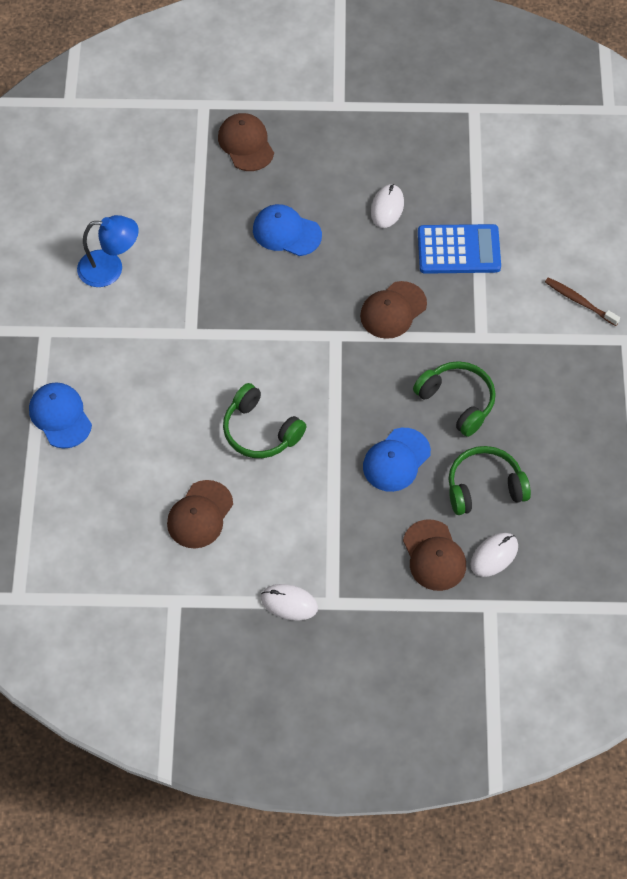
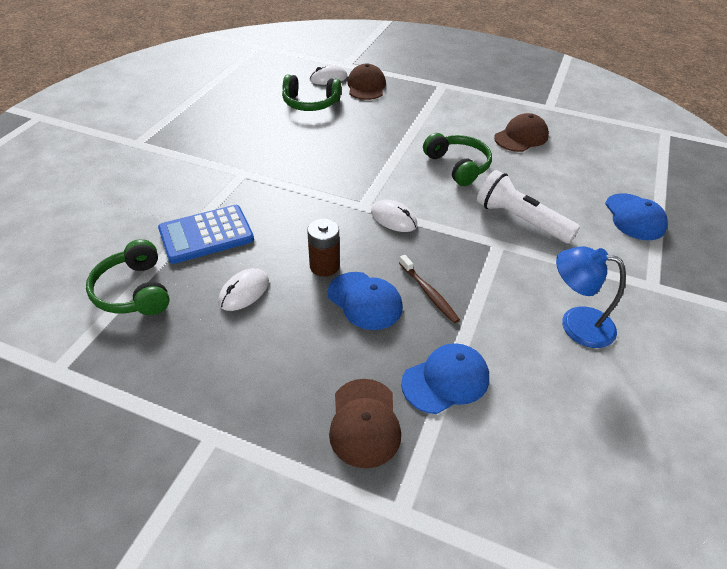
camera: 160 degrees left, 15 degrees down
(175, 370) = (520, 220): none -> white flashlight
(289, 603) = (471, 90): white mouse -> white mouse (393, 219)
(336, 253) = (324, 266): none -> brown battery
(393, 310) = (301, 208): brown cap -> none
(396, 460) = (361, 128): blue cap -> blue cap (446, 380)
(457, 401) = (293, 144): green headphones -> green headphones (134, 291)
(459, 250) = (206, 235): blue calculator -> blue calculator turned 45 degrees counterclockwise
(579, 301) = (143, 172): brown toothbrush -> brown toothbrush (429, 293)

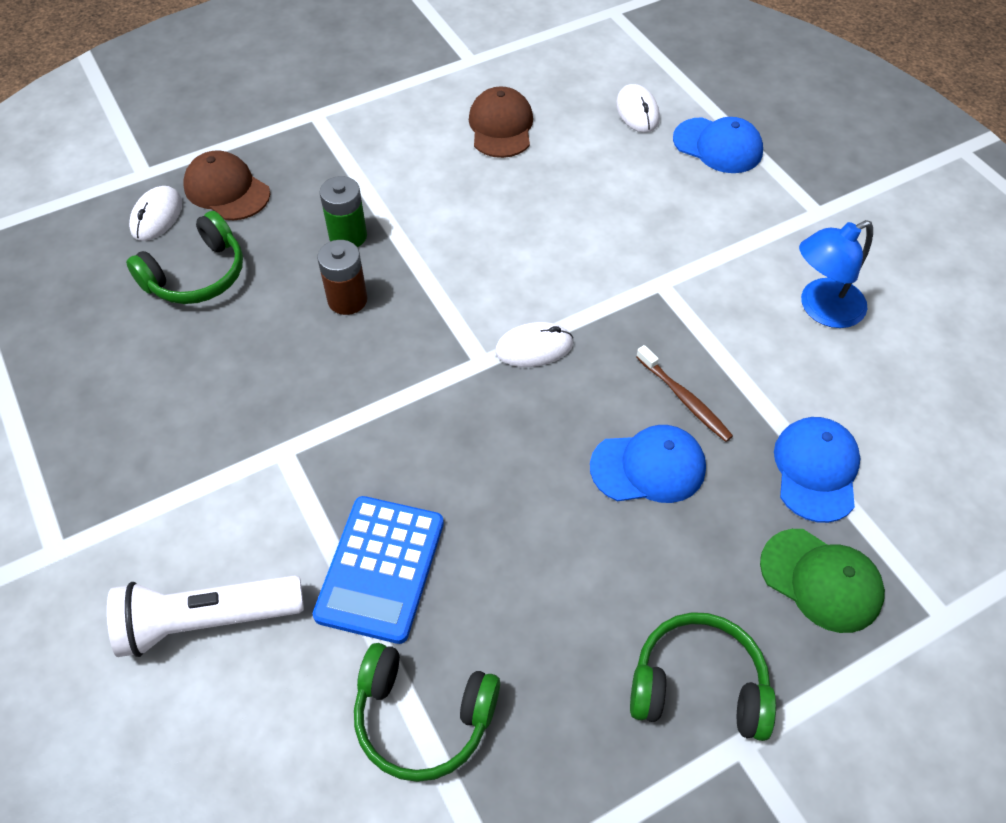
camera: 50 degrees left, 10 degrees up
(244, 292) = (532, 584): white mouse -> white mouse (637, 112)
(324, 266) = (557, 471): brown battery -> brown battery (347, 300)
(364, 422) = (821, 580): brown cap -> green cap
(385, 129) = (348, 236): none -> green battery
(429, 293) = (684, 399): brown toothbrush -> brown toothbrush turned 45 degrees clockwise
(458, 166) = (496, 221): green headphones -> green headphones (698, 685)
(520, 220) = (641, 237): white flashlight -> white flashlight (207, 621)

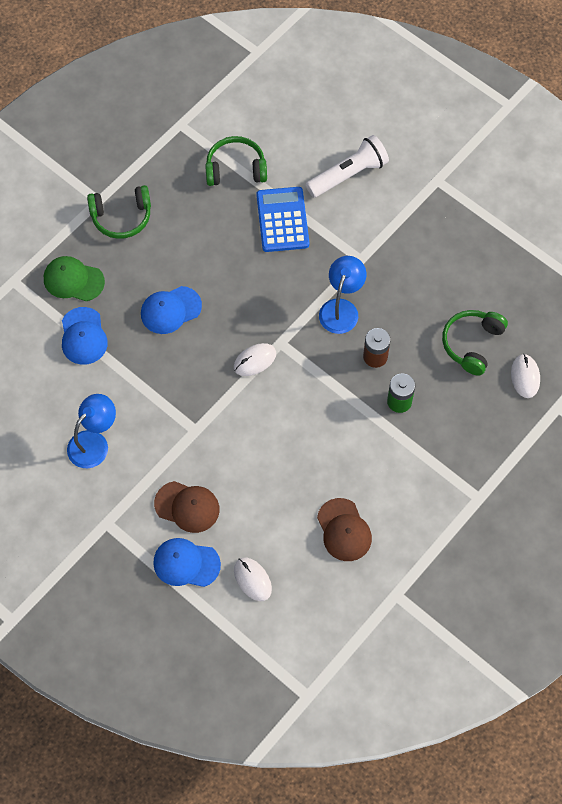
camera: 160 degrees right, 10 degrees up
(227, 190) = (496, 411): brown cap -> brown cap (187, 507)
(359, 382) = (341, 308): none -> blue lamp
(684, 399) = (161, 355): brown toothbrush -> none

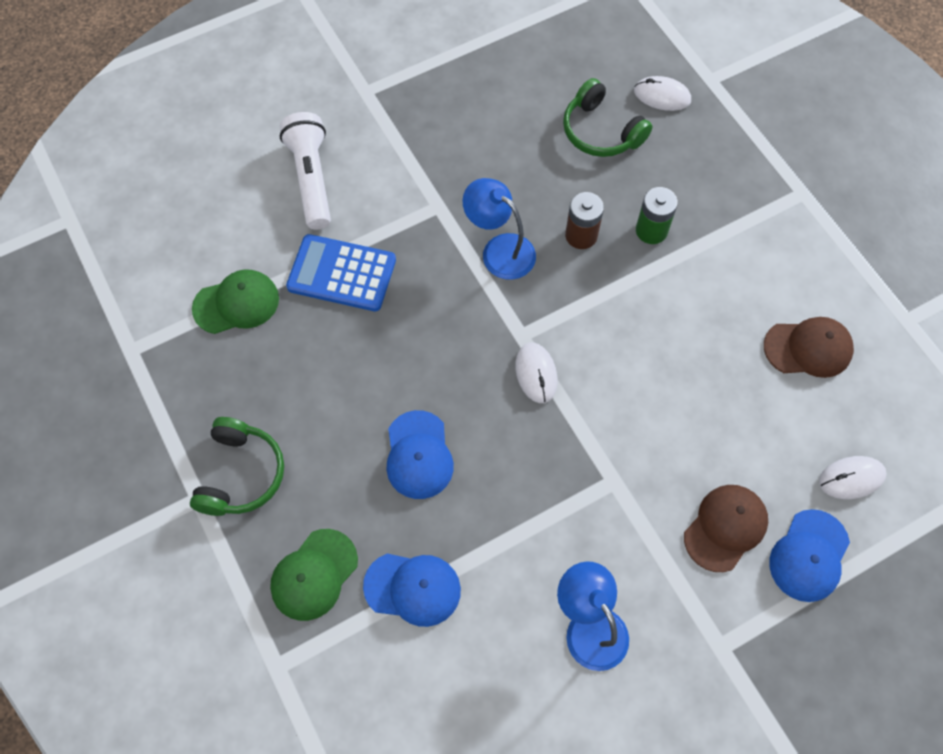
camera: 70 degrees left, 0 degrees up
(235, 168) = (236, 303): green headphones -> green cap

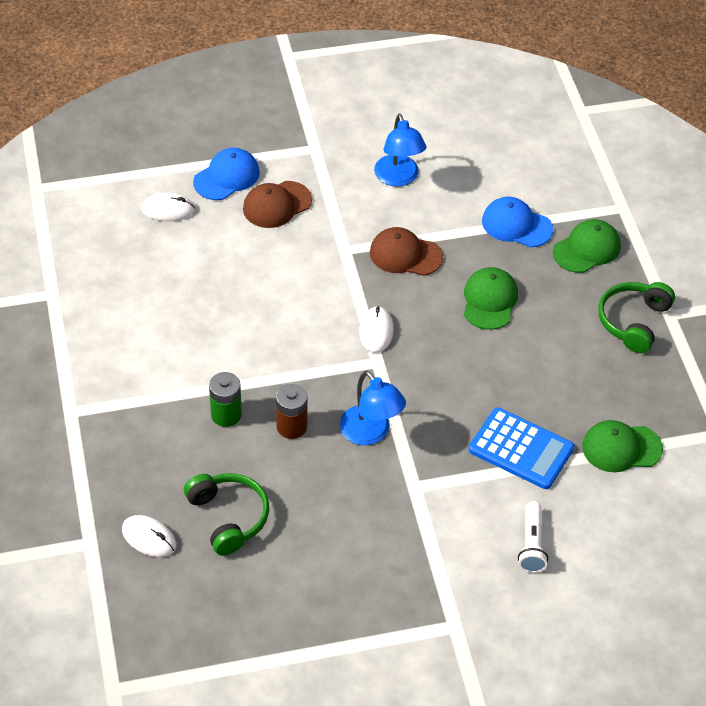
camera: 165 degrees left, 15 degrees down
(311, 179) = (531, 544): white flashlight -> white flashlight, size x0.64
(418, 455) = (489, 300): blue cap -> green cap
(808, 348) = (146, 294): brown cap -> brown cap (405, 255)

